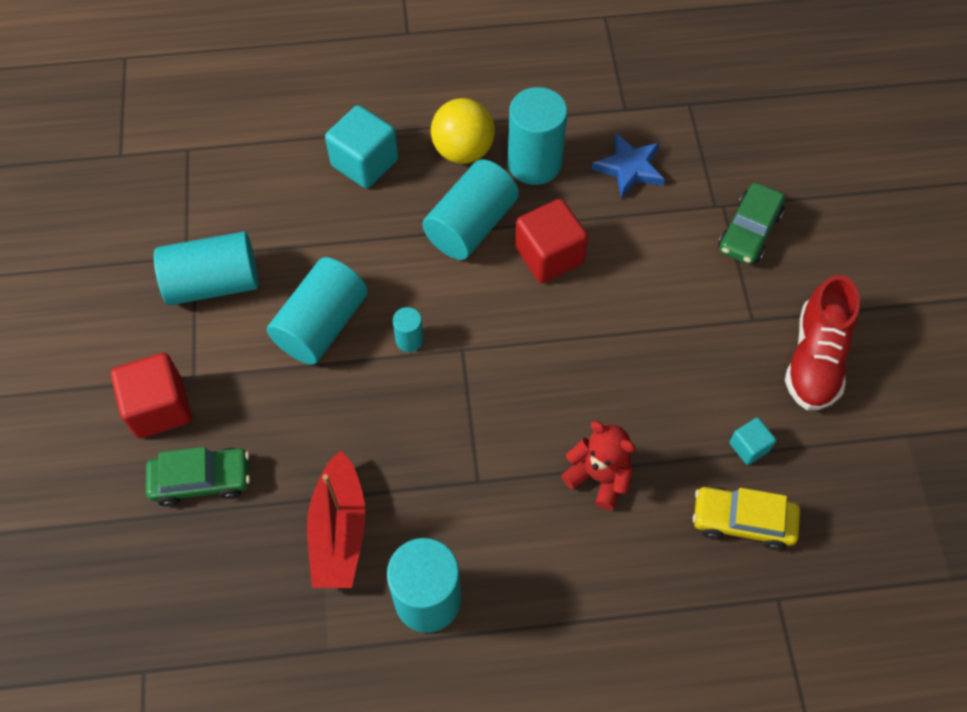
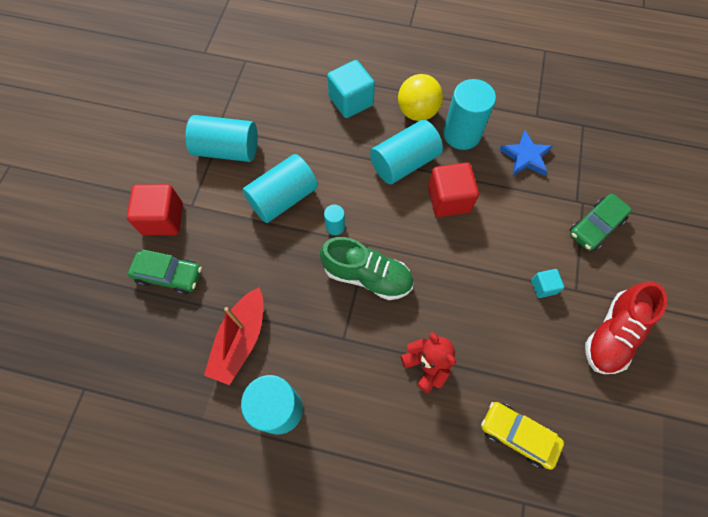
camera: 20 degrees right, 5 degrees up
(478, 390) = (367, 276): none -> green shoe
(749, 447) = (541, 382): turquoise cube -> turquoise cube (543, 287)

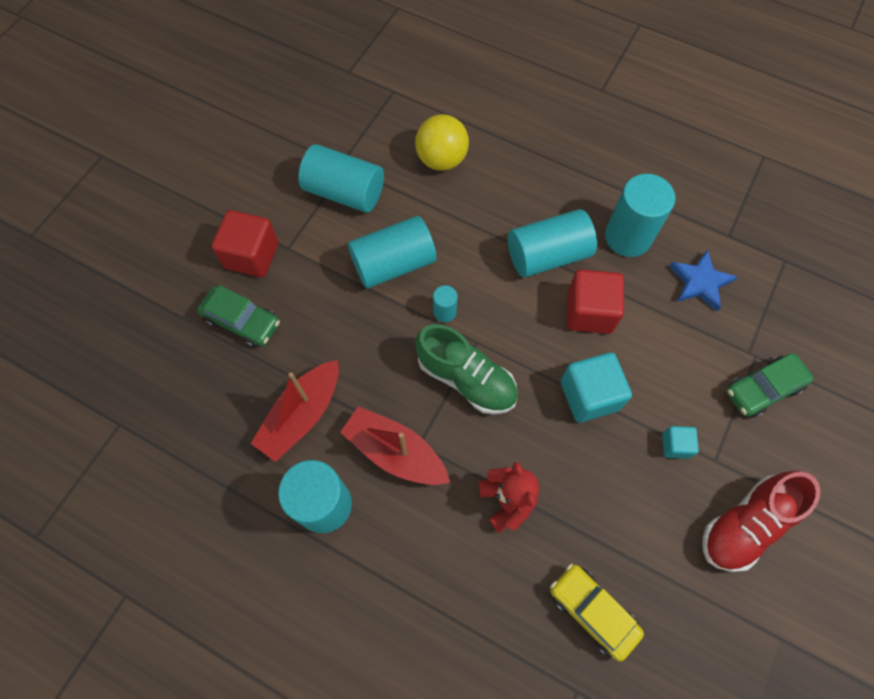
camera: 15 degrees right, 0 degrees up
(326, 350) = (395, 452): none -> red boat
(351, 101) = (504, 167): turquoise cube -> turquoise cube (589, 395)
(417, 112) = (581, 197): yellow ball -> yellow ball (441, 160)

